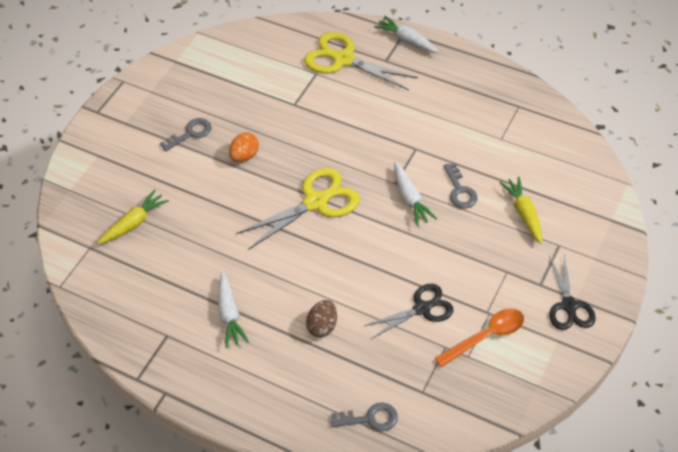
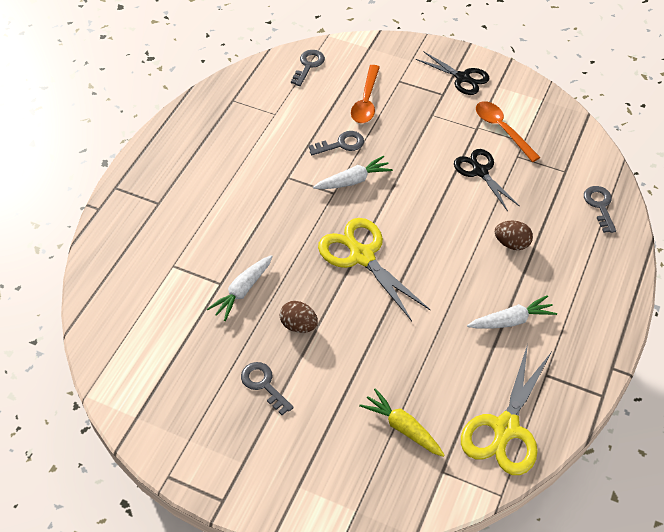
camera: 95 degrees left, 0 degrees up
(244, 156) = (299, 325): orange egg -> brown egg
(343, 60) = (153, 241): yellow scissors -> yellow scissors (506, 428)
(407, 40) = (129, 185): white carrot -> white carrot (242, 291)
(524, 213) = (366, 101): yellow carrot -> orange spoon
(569, 306) = (462, 78): black scissors -> black scissors turned 45 degrees clockwise
(575, 165) = (308, 65): none -> grey key

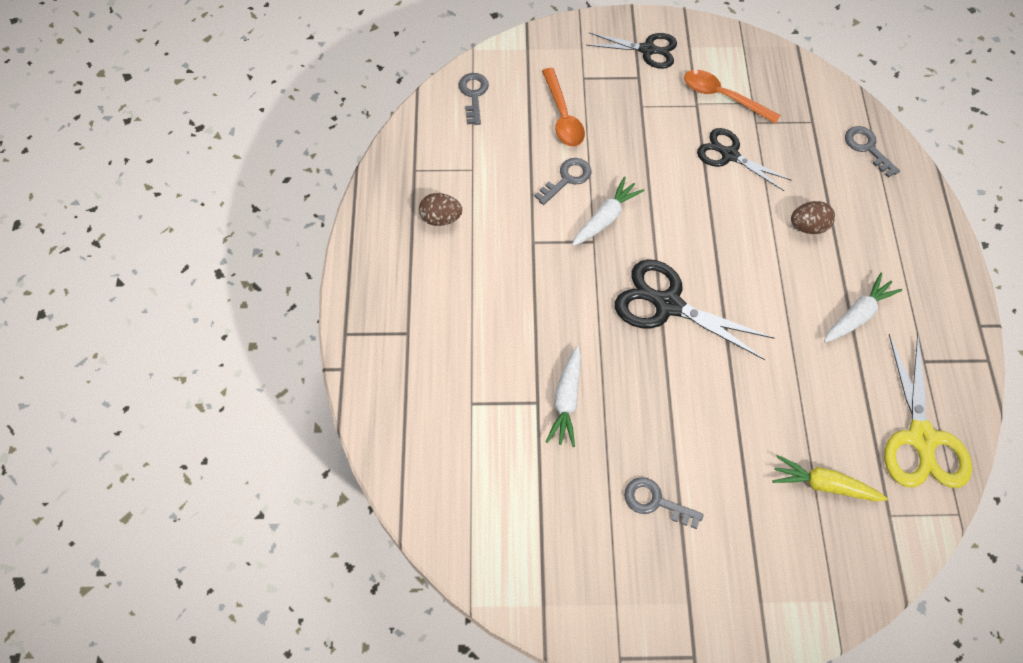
camera: 25 degrees left, 10 degrees up
(299, 325) = (650, 415): brown egg -> brown egg (441, 218)
(362, 256) = (668, 305): yellow scissors -> black scissors

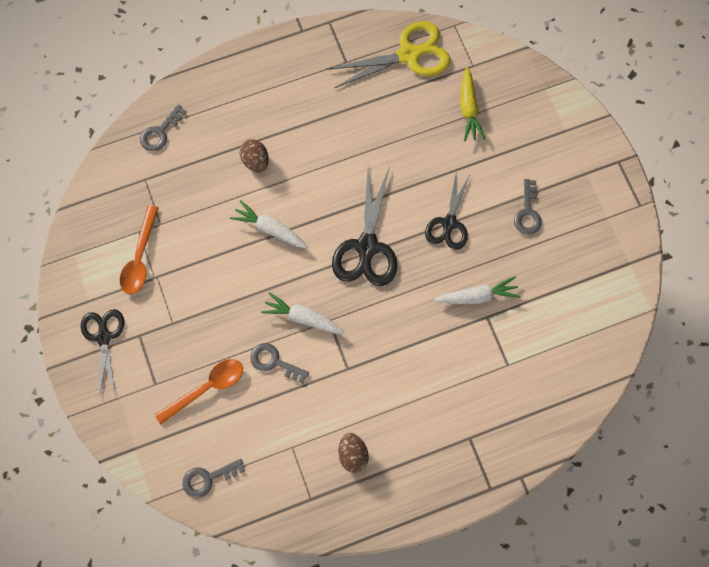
camera: 110 degrees left, 10 degrees up
(729, 155) = (203, 236): black scissors -> black scissors (449, 223)
(858, 315) = (324, 111): white carrot -> white carrot (270, 229)

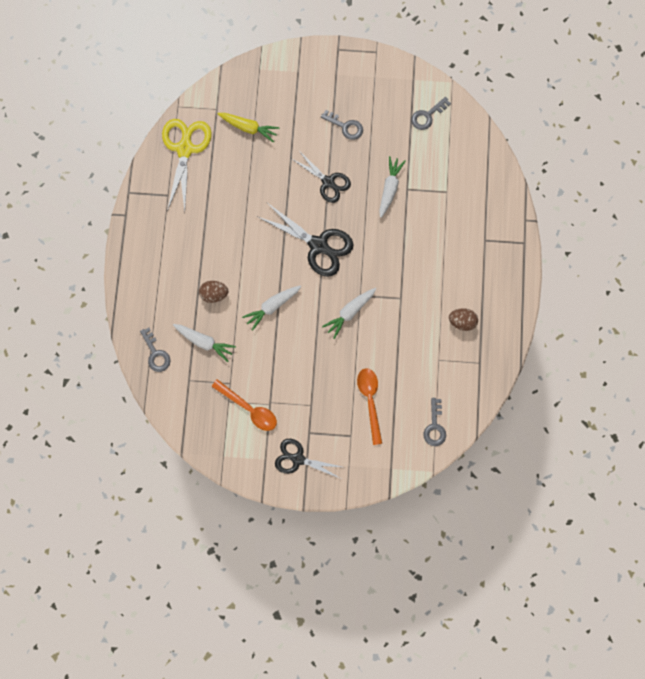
camera: 65 degrees left, 5 degrees up
(196, 176) = (204, 342): none -> white carrot
(274, 362) = (373, 346): grey key -> grey key (427, 116)

